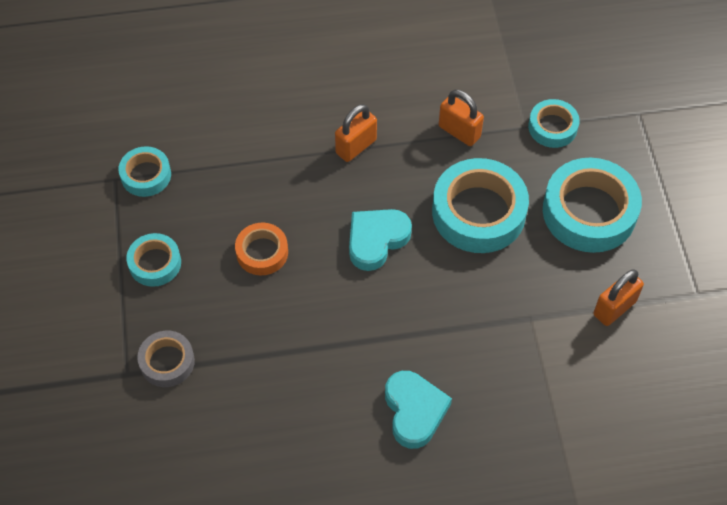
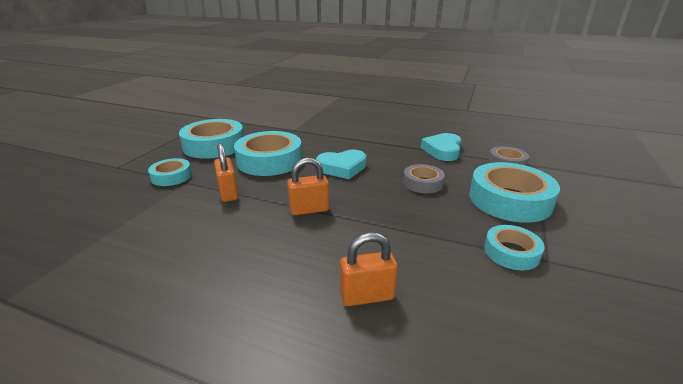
camera: 150 degrees left, 30 degrees down
(155, 263) = (509, 200): turquoise tape -> turquoise tape, size x1.84
(262, 252) = (423, 183): orange tape -> grey tape
(414, 411) = (376, 124): turquoise heart -> turquoise heart (443, 150)
(614, 308) = (253, 123): orange padlock -> orange padlock (367, 296)

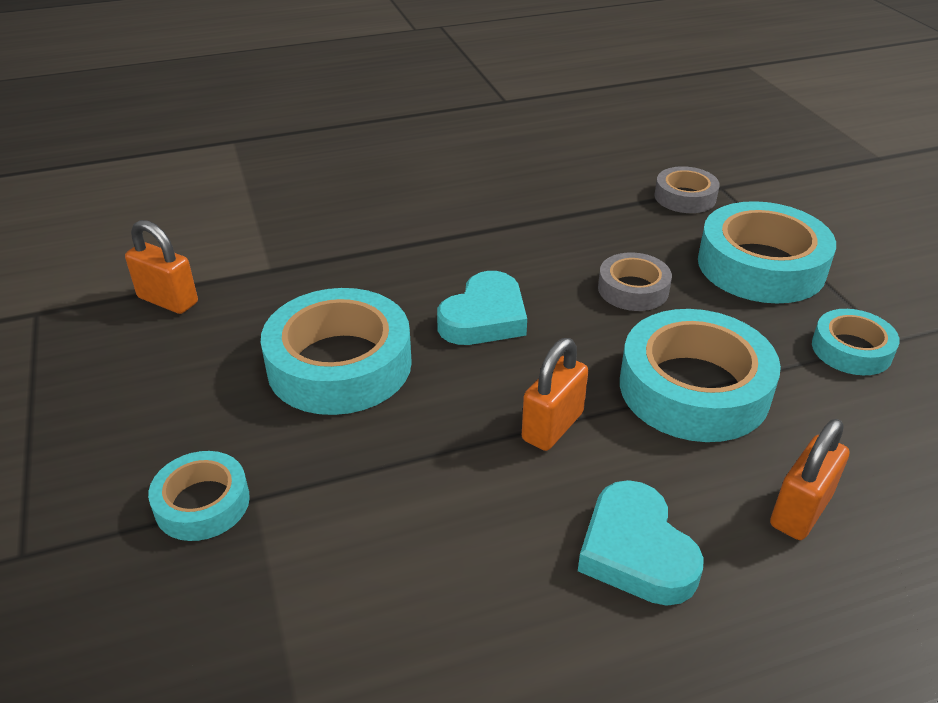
camera: 40 degrees left, 10 degrees up
(214, 145) = (165, 385): turquoise tape -> turquoise tape (694, 388)
(228, 193) = (378, 472): orange padlock -> orange padlock (168, 300)
(443, 150) = (579, 209): turquoise heart -> turquoise heart (636, 551)

